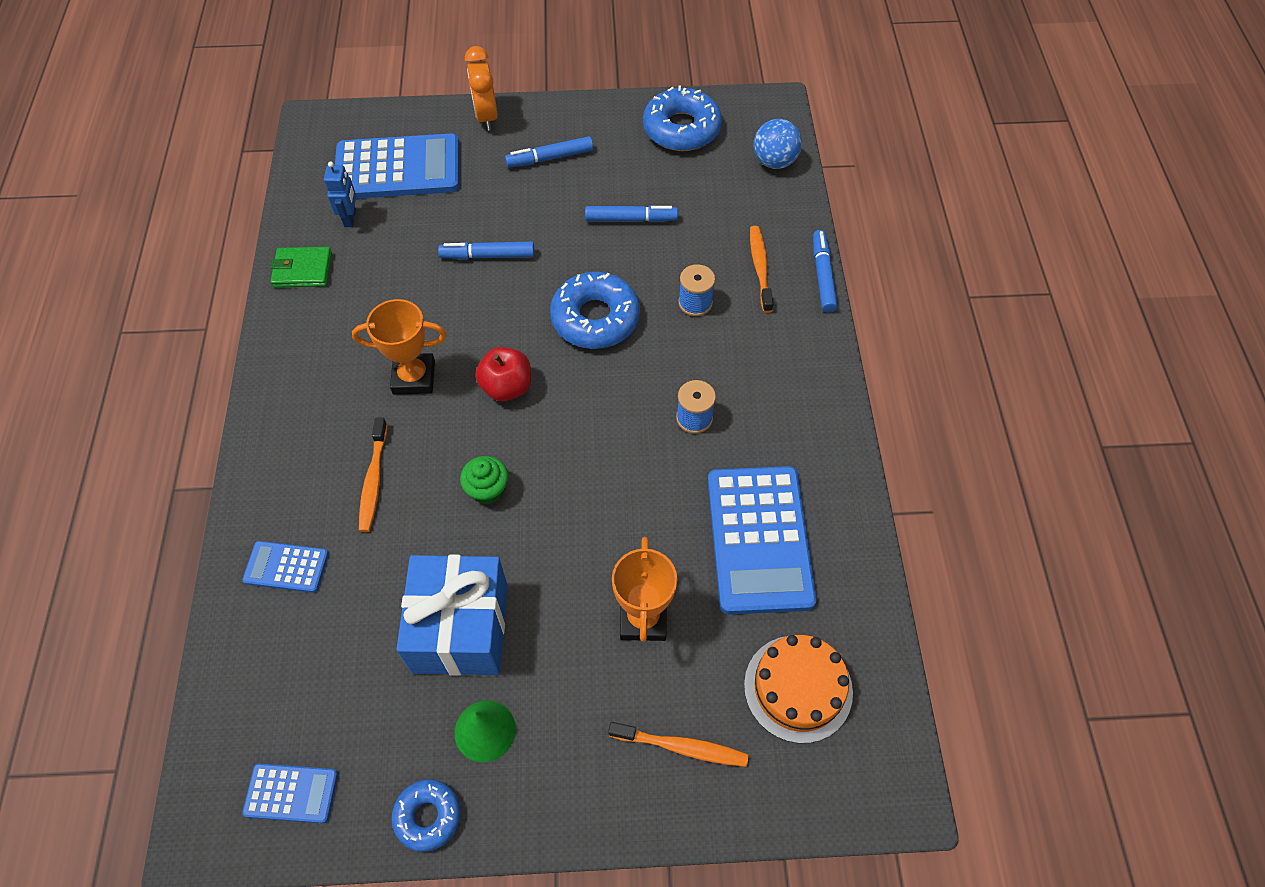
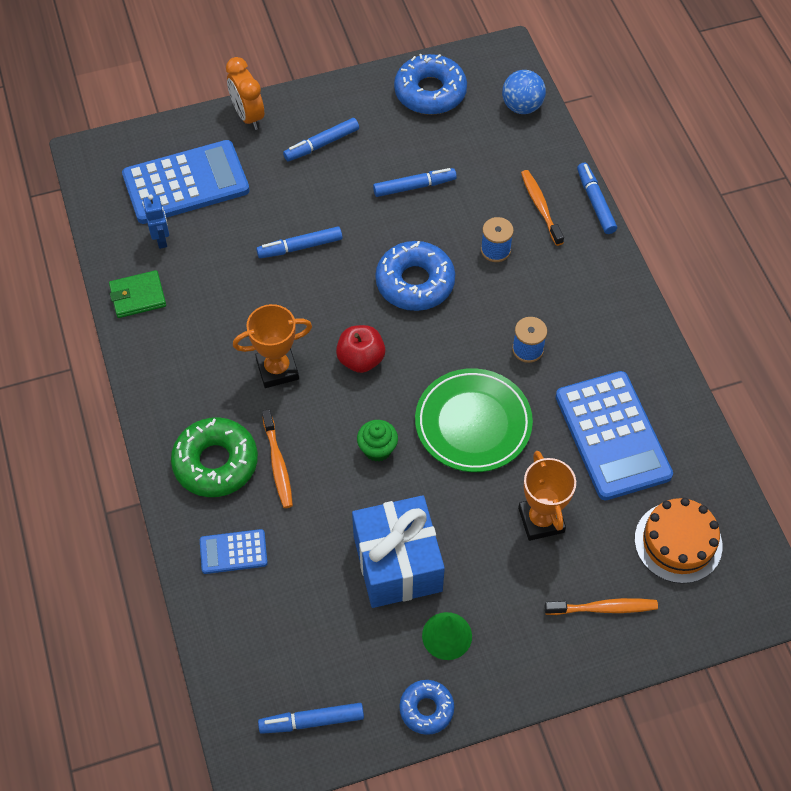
camera: 15 degrees left, 0 degrees up
(291, 793) = (312, 721): blue calculator -> blue marker
(308, 463) = (215, 463): none -> green donut
(604, 487) = (473, 423): none -> green plate

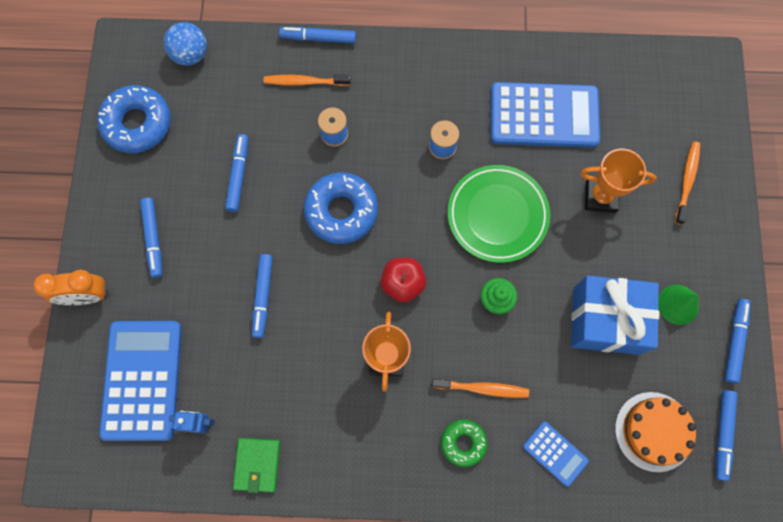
camera: 70 degrees left, 15 degrees up
(215, 463) = (463, 443): green donut -> green donut, size x0.58
(233, 552) = (555, 453): blue calculator -> blue calculator turned 60 degrees counterclockwise
(426, 709) = (734, 341): blue donut -> blue marker
(678, 542) = (648, 107): orange cake -> orange cake (654, 431)

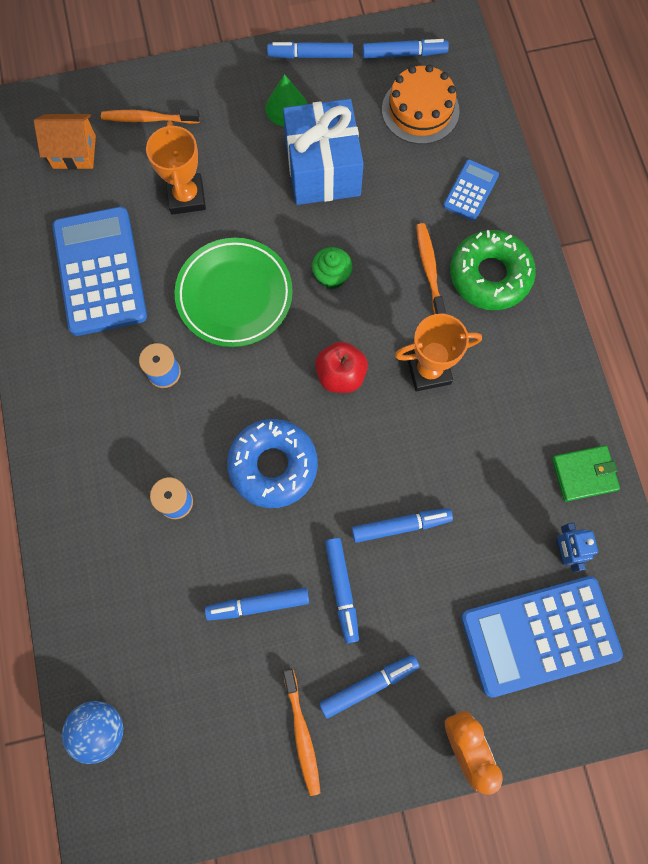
camera: 105 degrees left, 0 degrees up
(137, 123) = (218, 767): blue donut -> none
(305, 82) = (111, 559): orange toothbrush -> orange toothbrush (302, 733)
(318, 38) = (44, 561): blue marker -> blue marker (342, 590)
(463, 443) = (490, 275): green donut -> green donut, size x1.73
(663, 115) = (74, 152): none -> orange house

